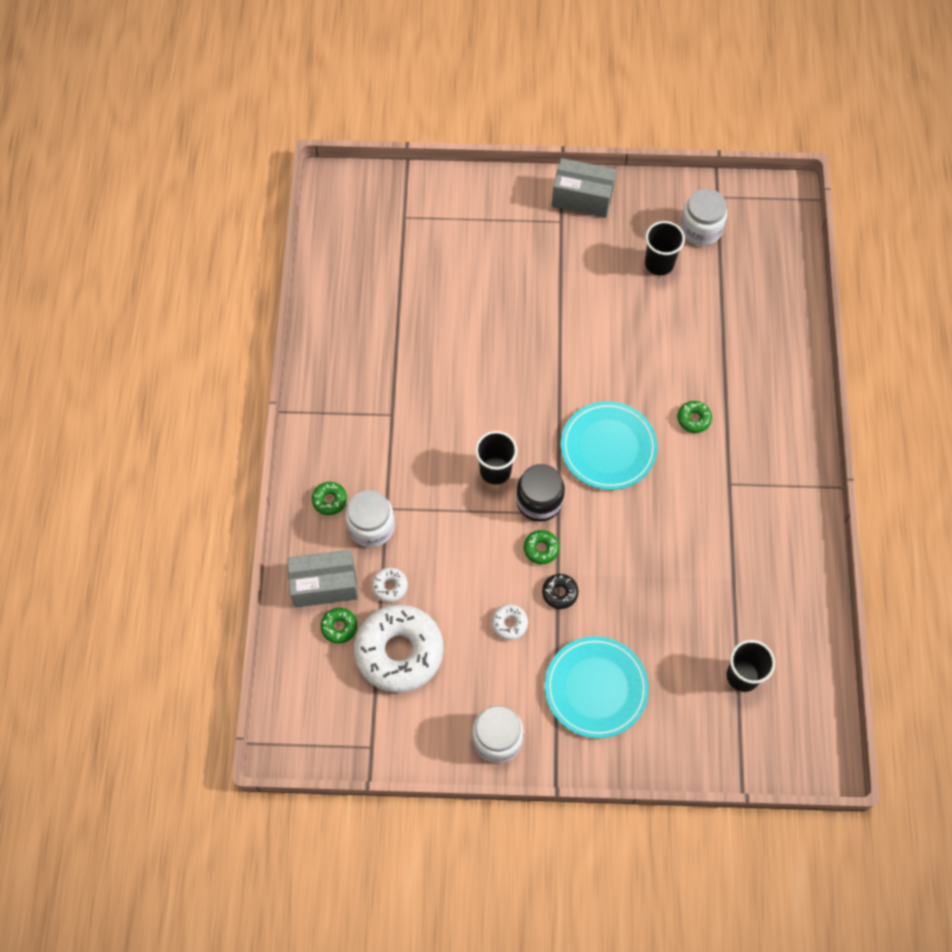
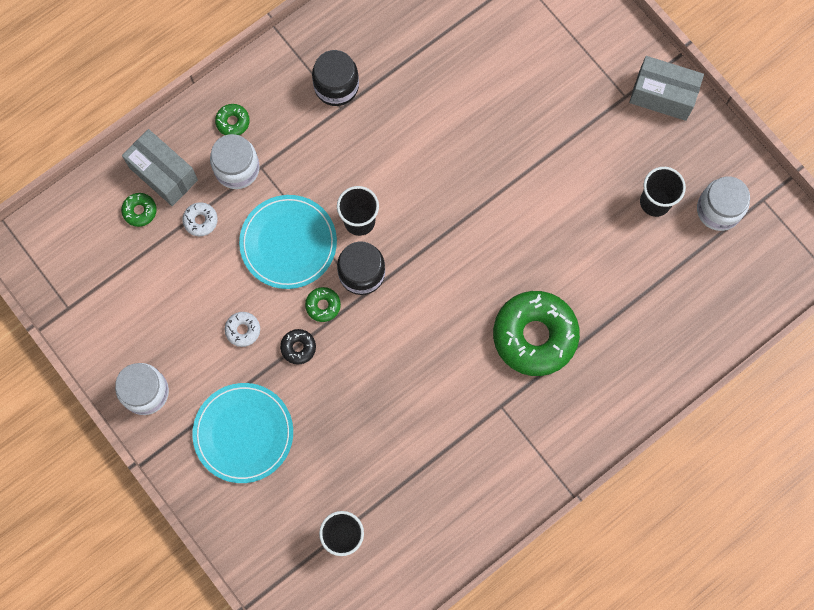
camera: 50 degrees right, 10 degrees up
(371, 404) = (336, 86): none -> black jar
(399, 652) = (155, 269): white donut -> none
(582, 198) = (662, 95): grey box -> grey box turned 45 degrees counterclockwise
(608, 447) = (452, 289): turquoise plate -> turquoise plate (288, 243)
(693, 419) = (535, 336): green donut -> green donut, size x2.41

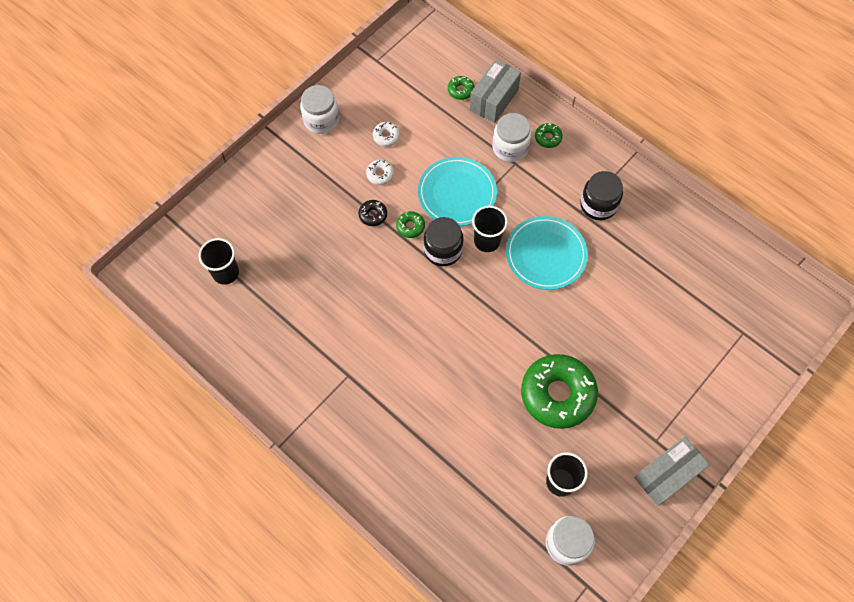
camera: 80 degrees right, 10 degrees down
(200, 221) = (462, 131): white donut -> white donut (386, 136)
(243, 433) = (299, 189): turquoise plate -> turquoise plate (546, 254)
(535, 336) = (414, 394): green donut -> green donut (557, 394)
(662, 95) = (666, 475): grey box -> grey box turned 45 degrees clockwise

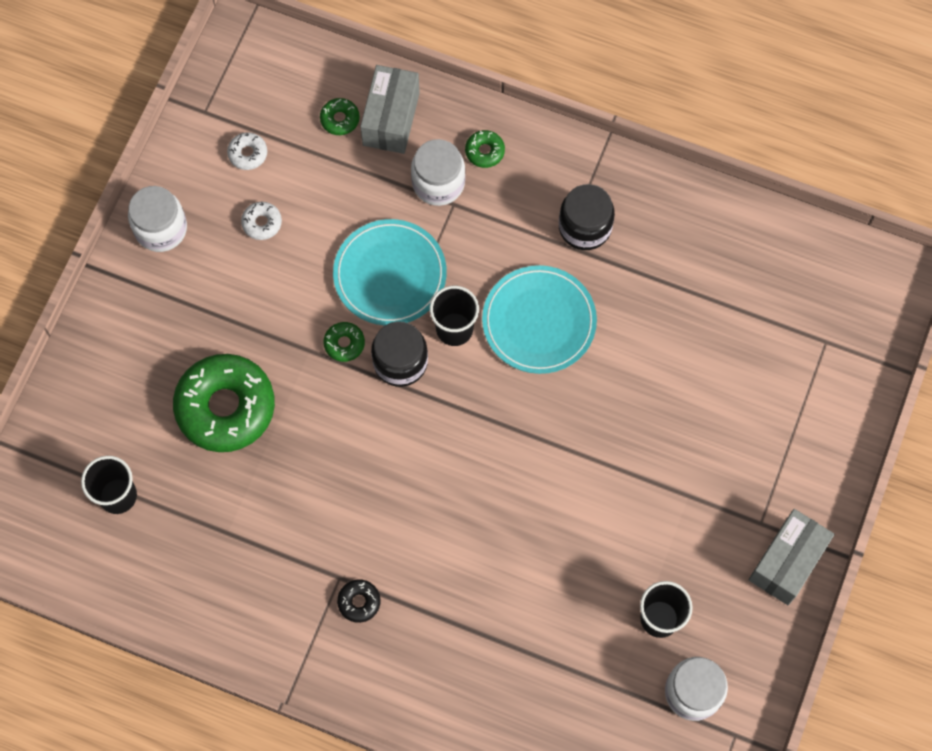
camera: 20 degrees left, 5 degrees up
(373, 215) = (287, 344): black donut -> black donut (359, 602)
(380, 174) = (274, 282): white donut -> white donut (248, 154)
(557, 394) = (618, 506): green donut -> green donut (225, 407)

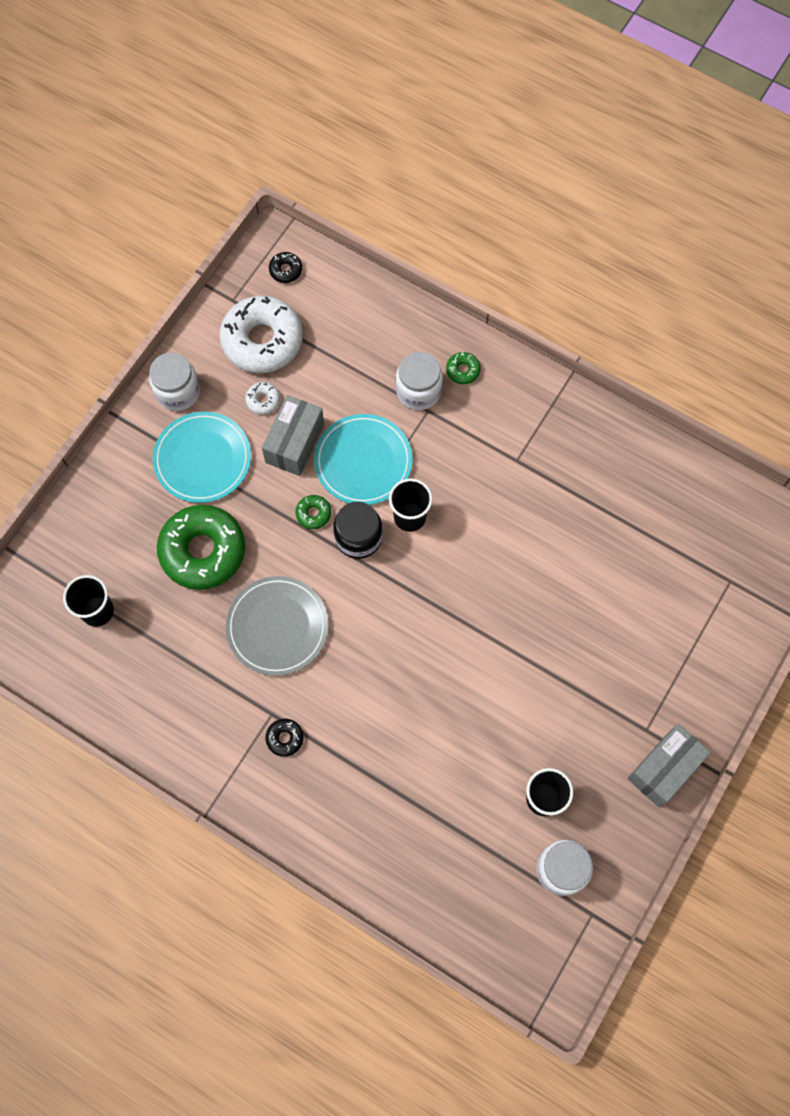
camera: 10 degrees right, 0 degrees up
(248, 154) = (262, 340): white donut -> white donut, size x2.41
(259, 67) = (285, 270): none -> black donut
(327, 479) = (277, 627): none -> grey plate
(340, 119) = (345, 324): green donut -> none
(391, 119) = (388, 330): grey box -> grey box (294, 443)
(539, 321) = (483, 522): turquoise plate -> turquoise plate (202, 459)
(585, 227) = (537, 448): black jar -> none

